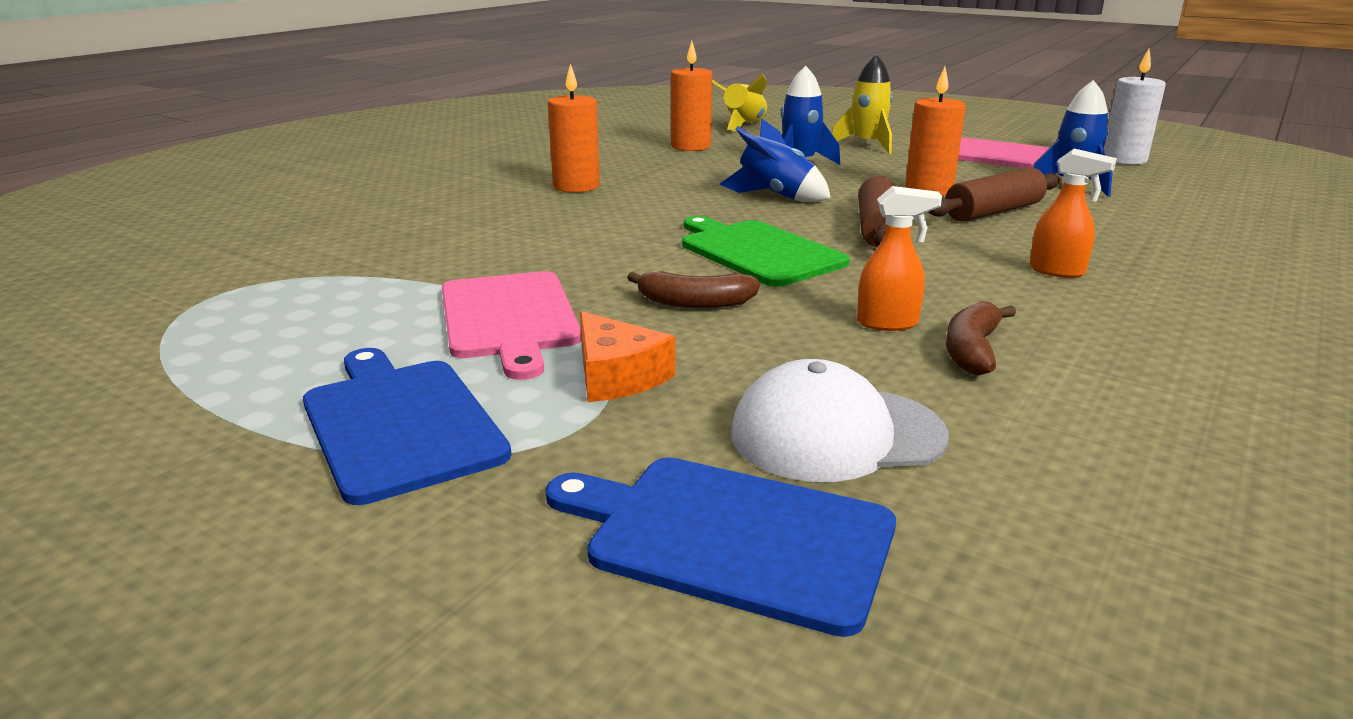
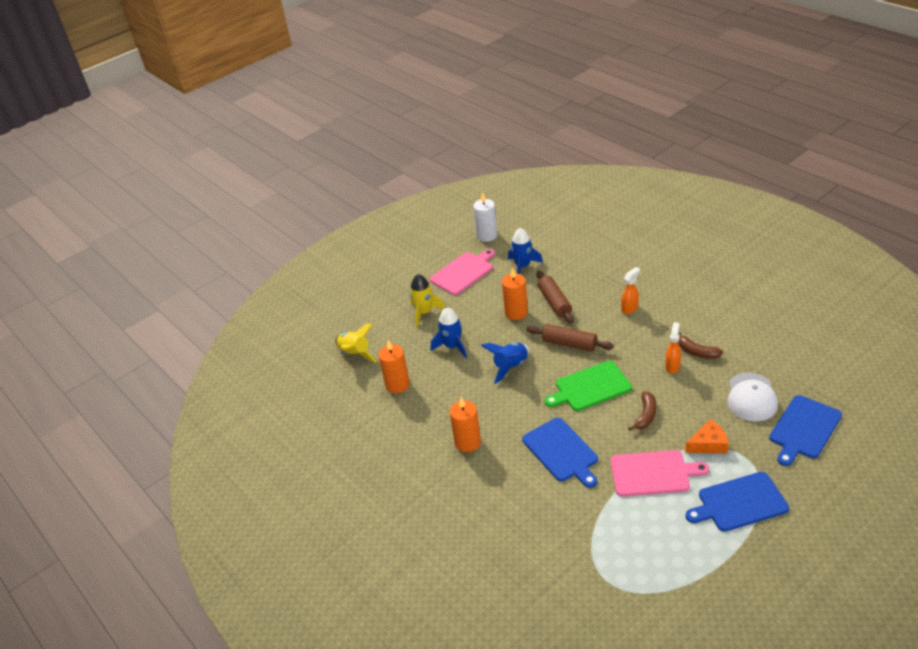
camera: 70 degrees left, 15 degrees up
(565, 241) = (561, 451): none -> blue cutting board

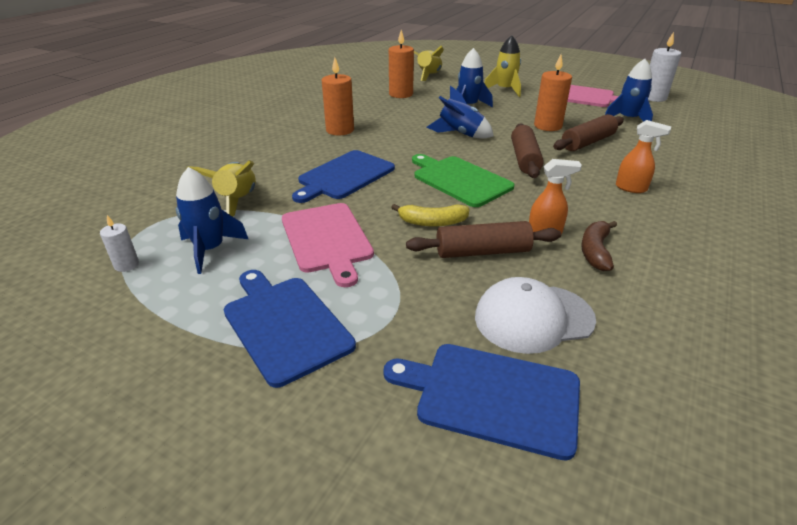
camera: 65 degrees right, 5 degrees down
(582, 522) = (237, 201): none -> yellow rocket
(645, 415) = (432, 222): brown banana -> yellow banana
(650, 539) = (210, 250): none -> blue rocket
(658, 588) = (126, 265): none -> white candle
(686, 400) = (482, 252): none -> brown rolling pin
(708, 444) = (401, 281): orange cheese -> none

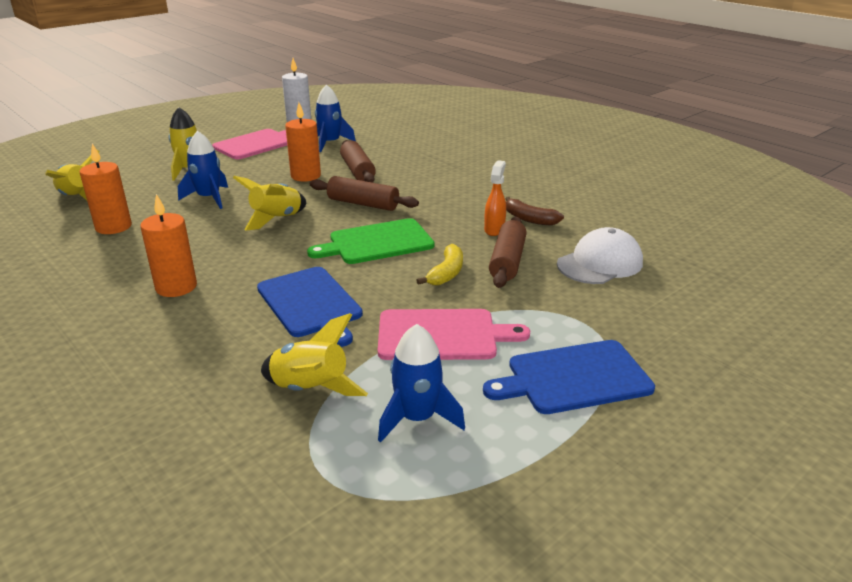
camera: 70 degrees left, 5 degrees down
(126, 265) = (414, 493): white candle -> none
(460, 134) = (276, 219): blue rocket -> yellow rocket
(492, 396) = (675, 298): blue cutting board -> none
(533, 318) = (600, 263): white cap -> white cap turned 135 degrees counterclockwise
(631, 188) = (450, 180): orange spray bottle -> none

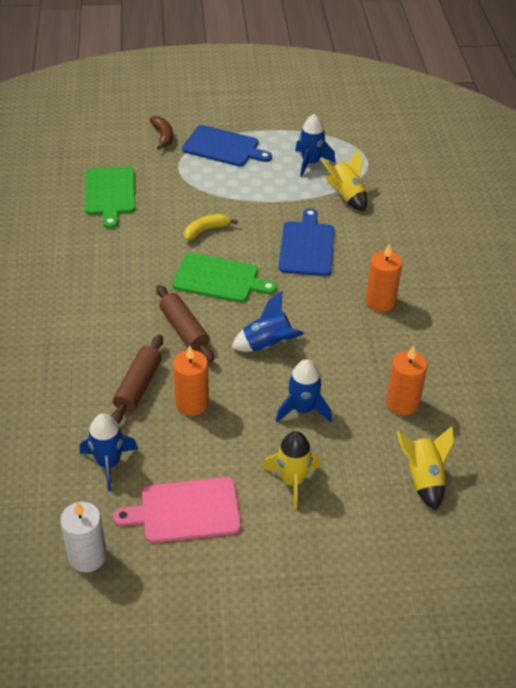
camera: 145 degrees left, 15 degrees up
(276, 219) = (267, 345): yellow rocket -> blue rocket
(442, 335) = (256, 193): pink cutting board -> none
(494, 229) = (128, 251): orange spray bottle -> none
(507, 261) = (159, 221): brown rolling pin -> none
(529, 219) = (91, 249): brown banana -> brown banana (163, 136)
(600, 263) = (110, 193): white cap -> green cutting board

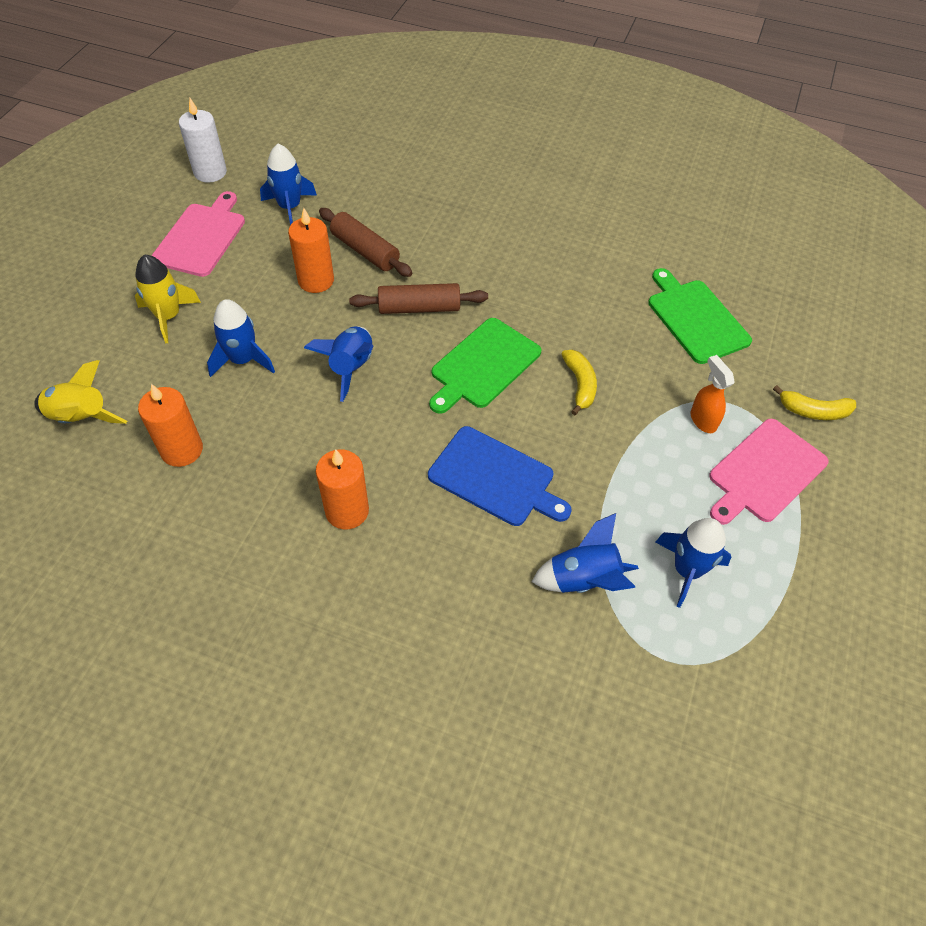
camera: 115 degrees right, 10 degrees up
(110, 193) = (696, 318): green cutting board -> green cutting board turned 45 degrees clockwise
(163, 136) = (813, 411): brown banana -> yellow banana
(200, 175) = (702, 420): none -> orange spray bottle
(223, 147) = (764, 472): blue cutting board -> pink cutting board
(346, 196) = (583, 580): yellow rocket -> blue rocket

